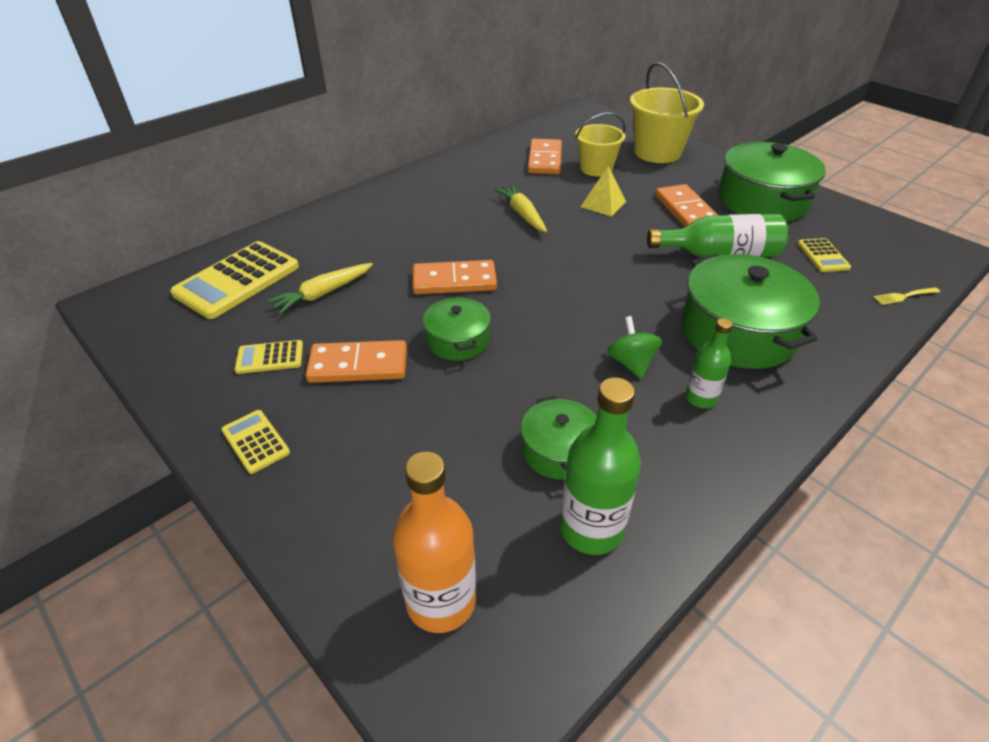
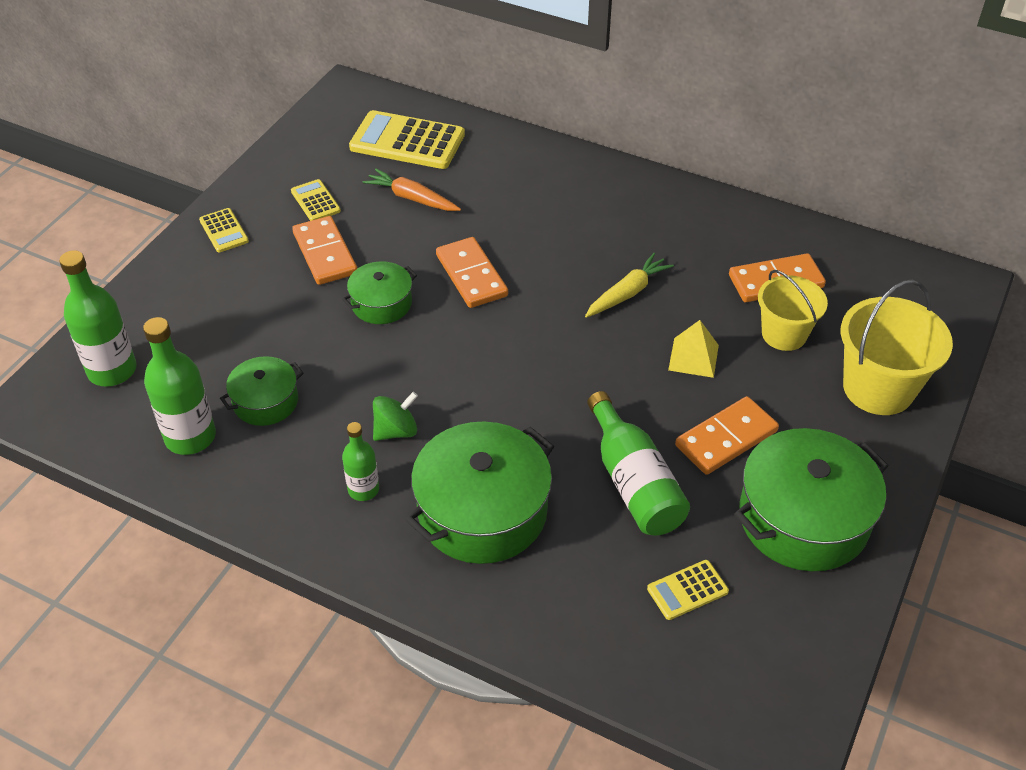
camera: 70 degrees right, 5 degrees up
(255, 442) = (224, 231): yellow calculator -> yellow calculator turned 120 degrees clockwise
(323, 293) = (412, 198): yellow carrot -> orange carrot
(441, 601) = (112, 370): orange bottle -> green bottle
(904, 296) = (630, 678): yellow fork -> none

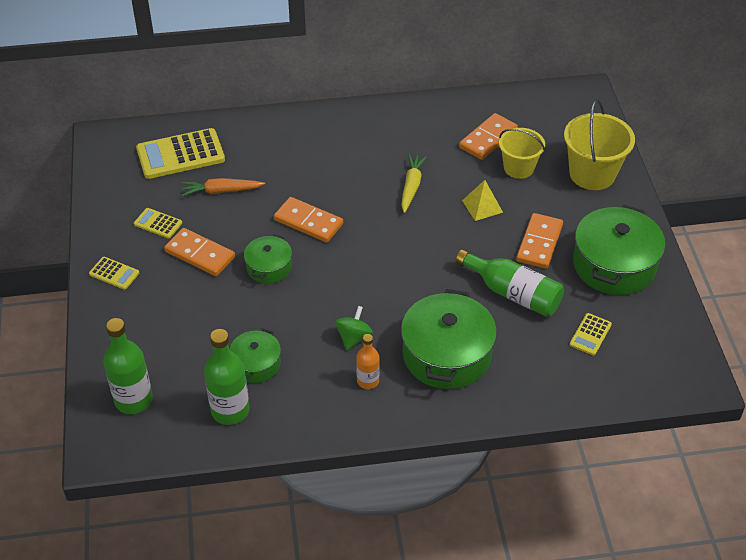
camera: 35 degrees left, 0 degrees up
(363, 489) = (368, 381): green bottle -> orange bottle

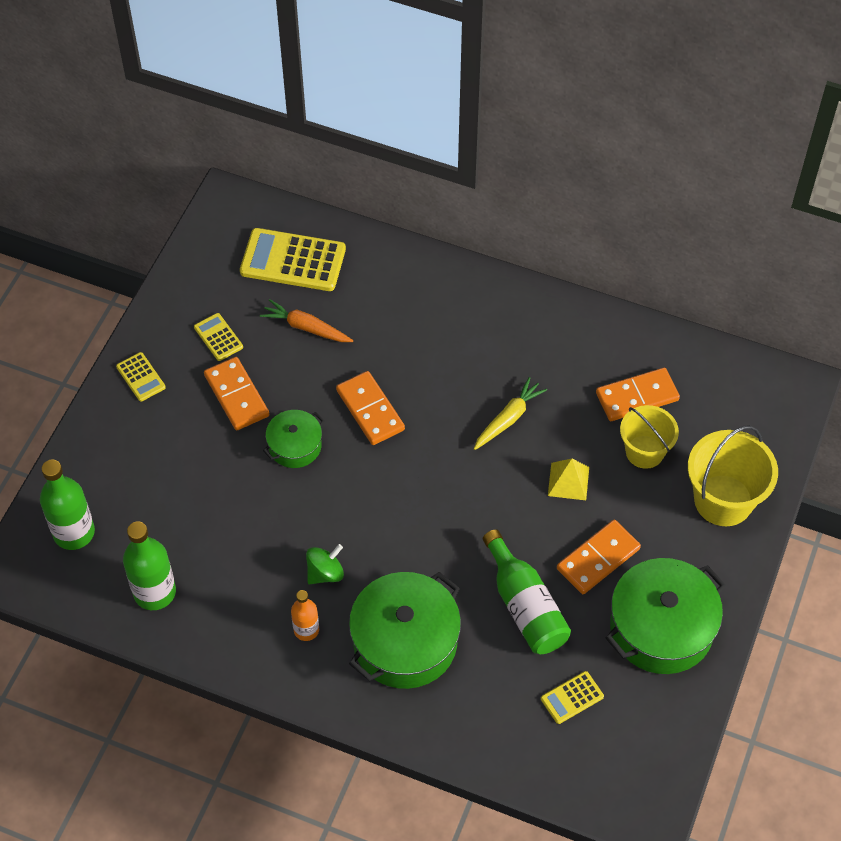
camera: 30 degrees right, 10 degrees up
(256, 364) = (211, 553): green pot -> none

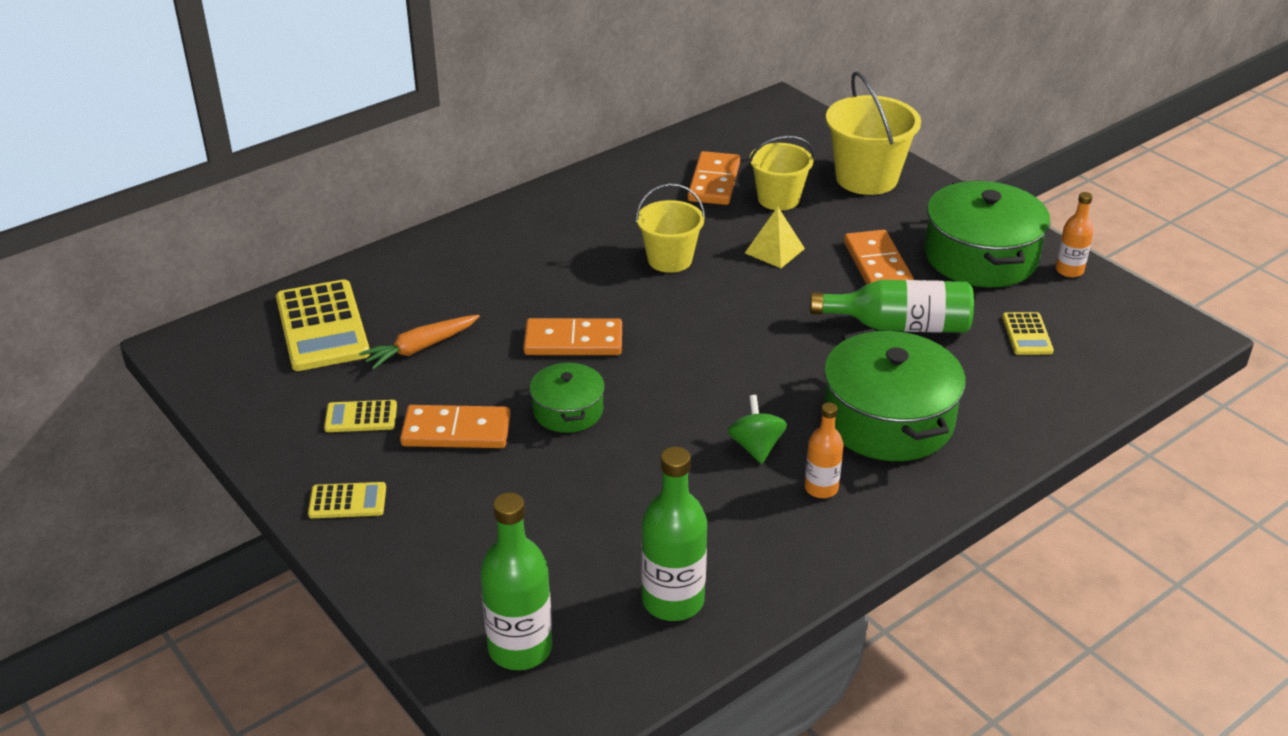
camera: 60 degrees left, 20 degrees down
(293, 261) = (322, 326): yellow calculator -> yellow calculator turned 60 degrees counterclockwise
(508, 419) = (669, 259): yellow carrot -> yellow bucket
(686, 700) = (1069, 270): none -> orange bottle

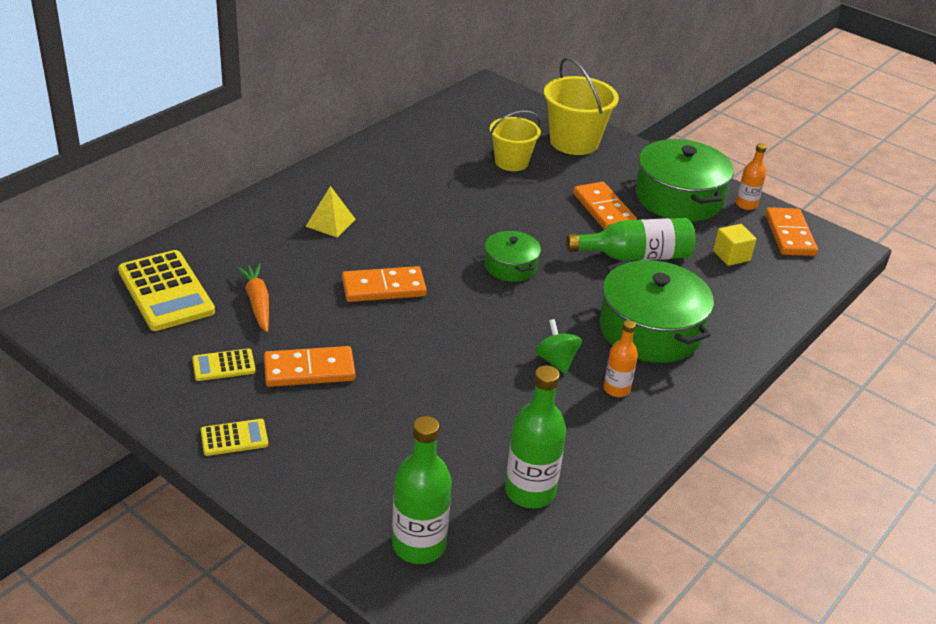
camera: 15 degrees left, 0 degrees up
(421, 348) = (257, 303): orange carrot -> orange carrot turned 120 degrees clockwise
(568, 411) = (397, 345): green pot -> green pot (510, 266)
(669, 259) = (441, 216): yellow bucket -> none
(714, 182) = (457, 151): orange domino -> orange domino (789, 235)
(774, 251) = (521, 203): yellow pyramid -> yellow pyramid (330, 223)
(1027, 334) = (731, 256): yellow calculator -> yellow cube

